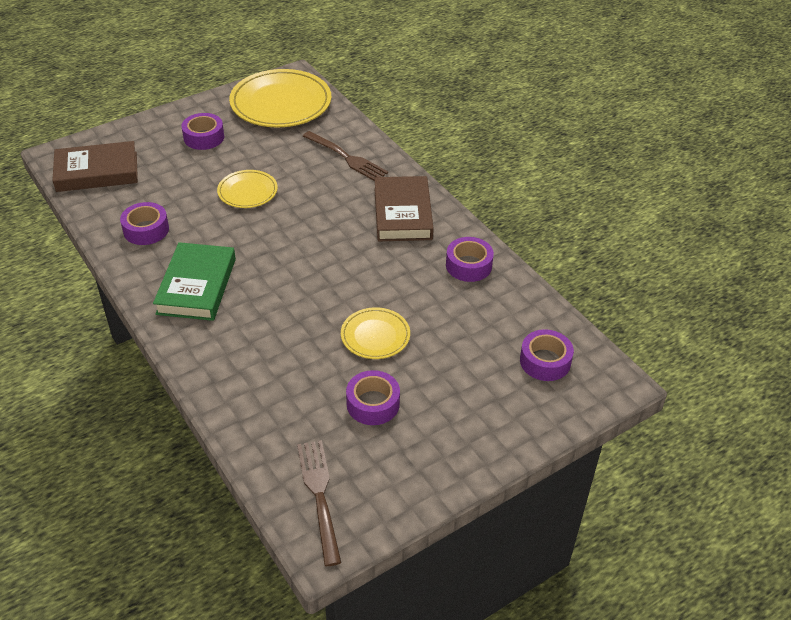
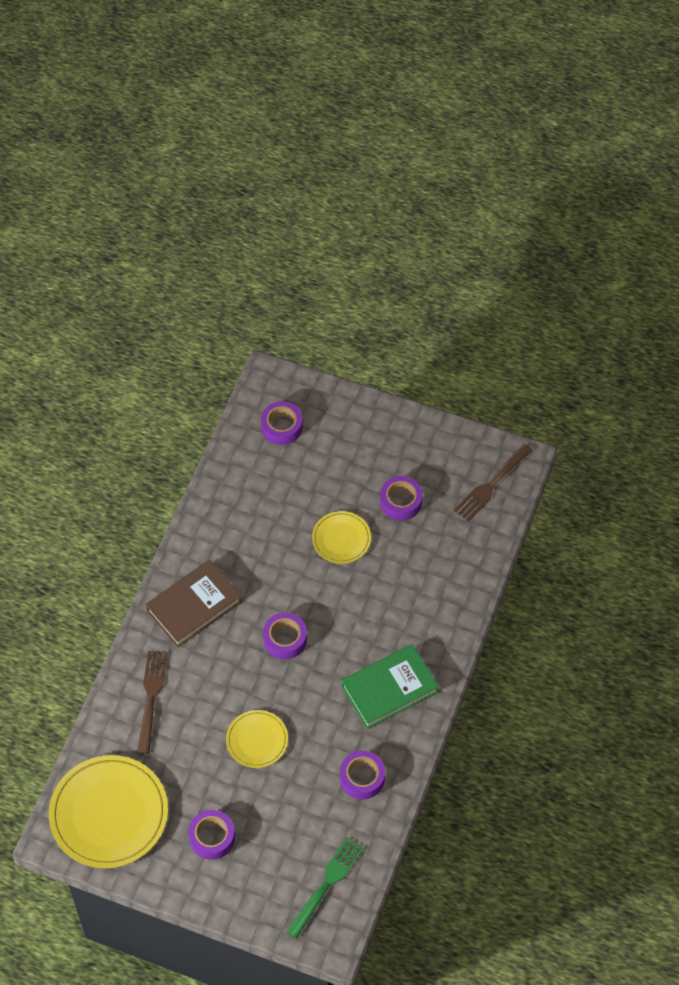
camera: 125 degrees left, 15 degrees up
(97, 172) = (327, 884): brown book -> green fork
(468, 265) = (220, 525): purple tape -> purple tape (285, 639)

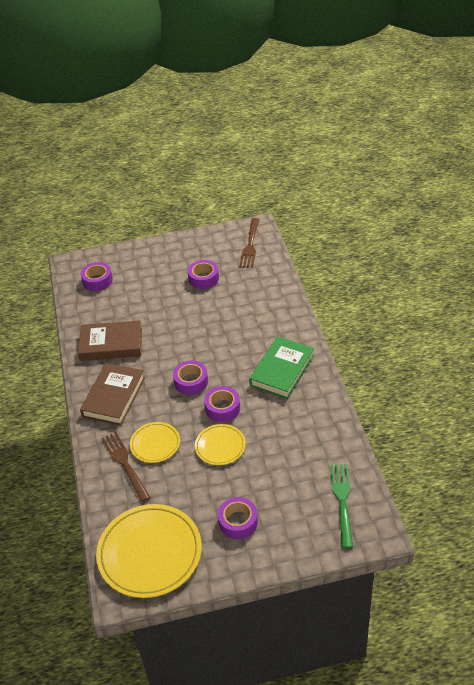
camera: 30 degrees left, 15 degrees down
(237, 532) = (111, 344): none -> brown book
(341, 539) = (182, 314): yellow plate -> yellow plate (155, 444)
(362, 778) = (309, 427): purple tape -> purple tape (222, 408)

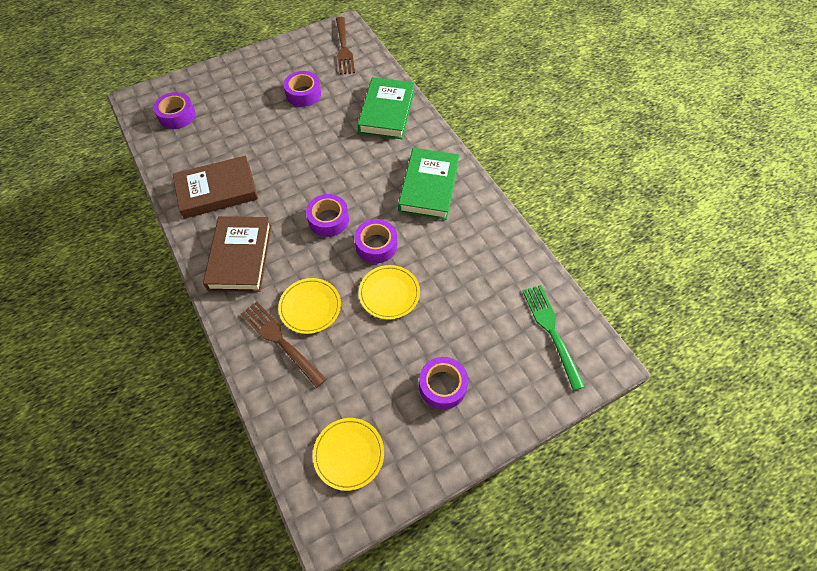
camera: 20 degrees left, 15 degrees up
(150, 553) = (349, 454): yellow plate -> yellow plate, size x0.53
(268, 304) = (387, 112): none -> green book

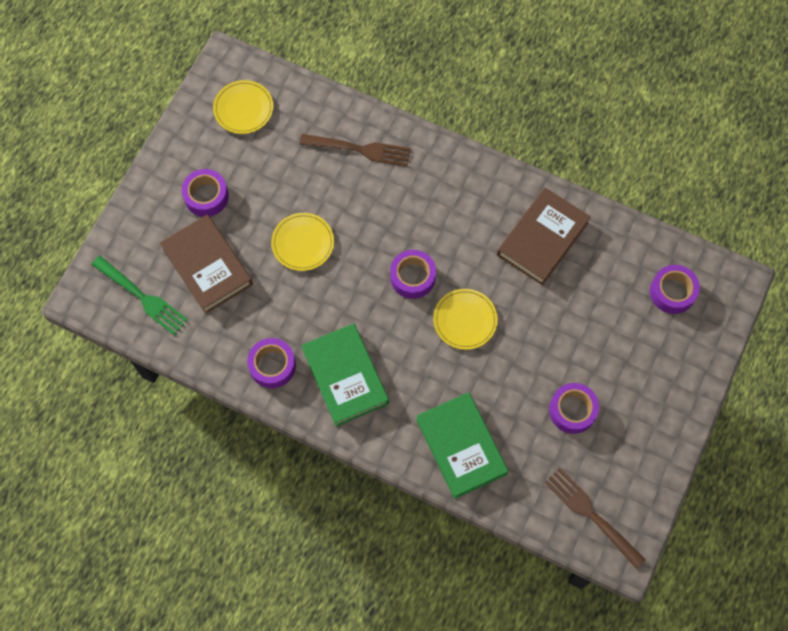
camera: 145 degrees right, 10 degrees up
(240, 257) = (458, 193): brown book -> brown book (207, 266)
(310, 307) = (360, 190): yellow plate -> yellow plate (465, 320)
(376, 245) = (348, 280): purple tape -> purple tape (272, 365)

